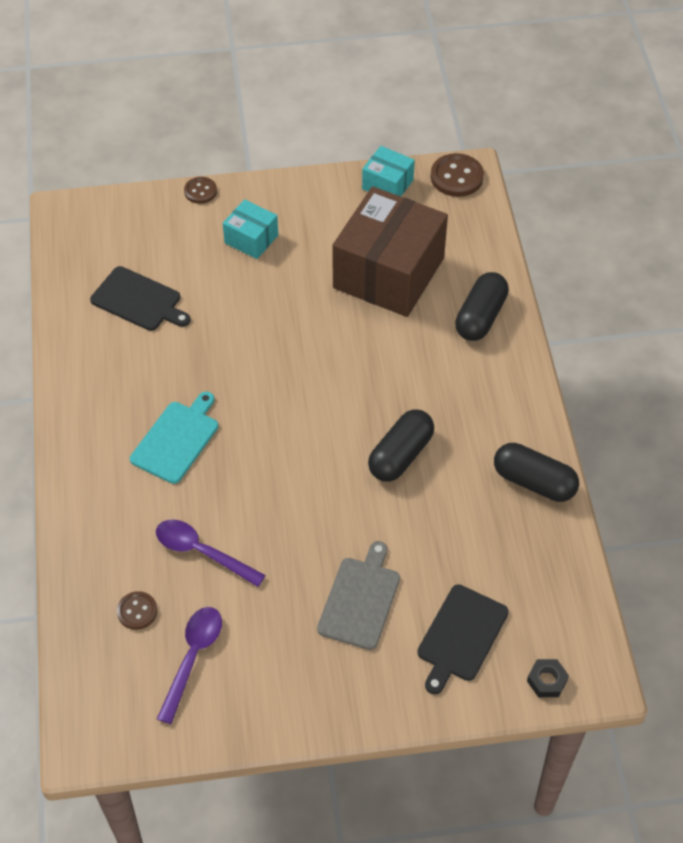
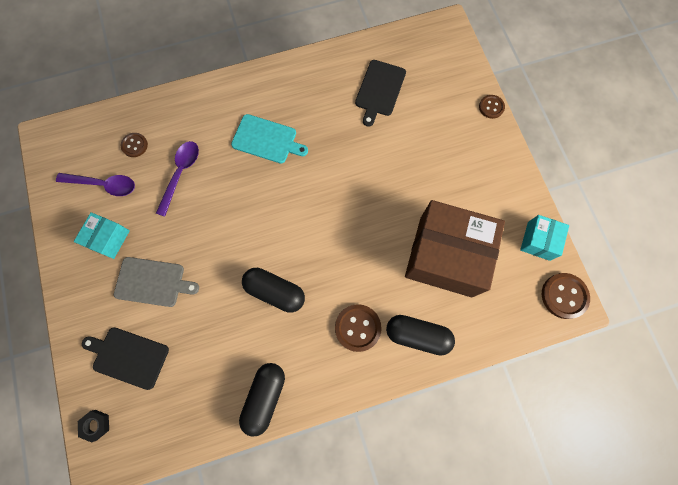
camera: 80 degrees right, 20 degrees up
(251, 239) = (454, 151): turquoise box -> turquoise box (108, 239)
(462, 374) = (357, 328): none -> brown button

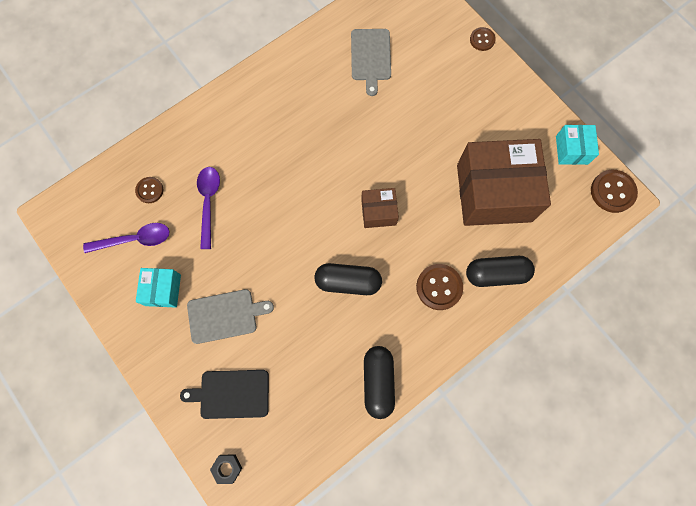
camera: 20 degrees left, 0 degrees up
(266, 139) = (280, 141): turquoise cutting board -> none
(329, 236) = (378, 212): none -> brown box
(379, 90) = (371, 57): black cutting board -> grey cutting board

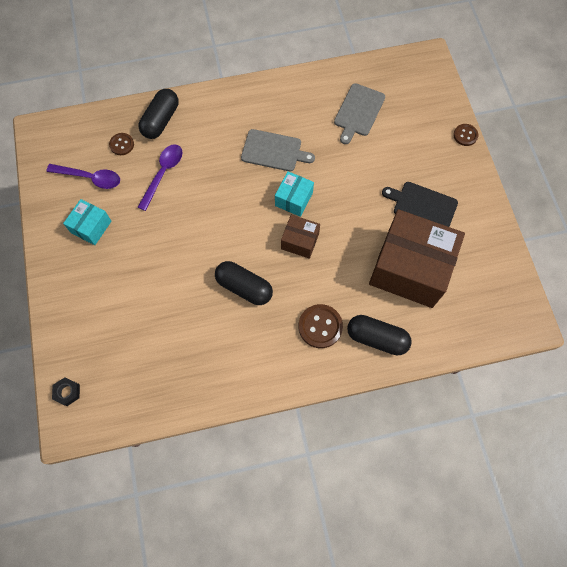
camera: 25 degrees right, 5 degrees down
(225, 315) = (129, 269): grey cutting board -> grey cutting board (274, 151)
(231, 394) = (102, 334): black cutting board -> black cutting board (422, 206)
(378, 382) = (227, 381): black capsule -> black capsule (161, 120)
(571, 150) = (501, 262): turquoise box -> turquoise box (294, 199)
(612, 192) = (521, 314): brown button -> none

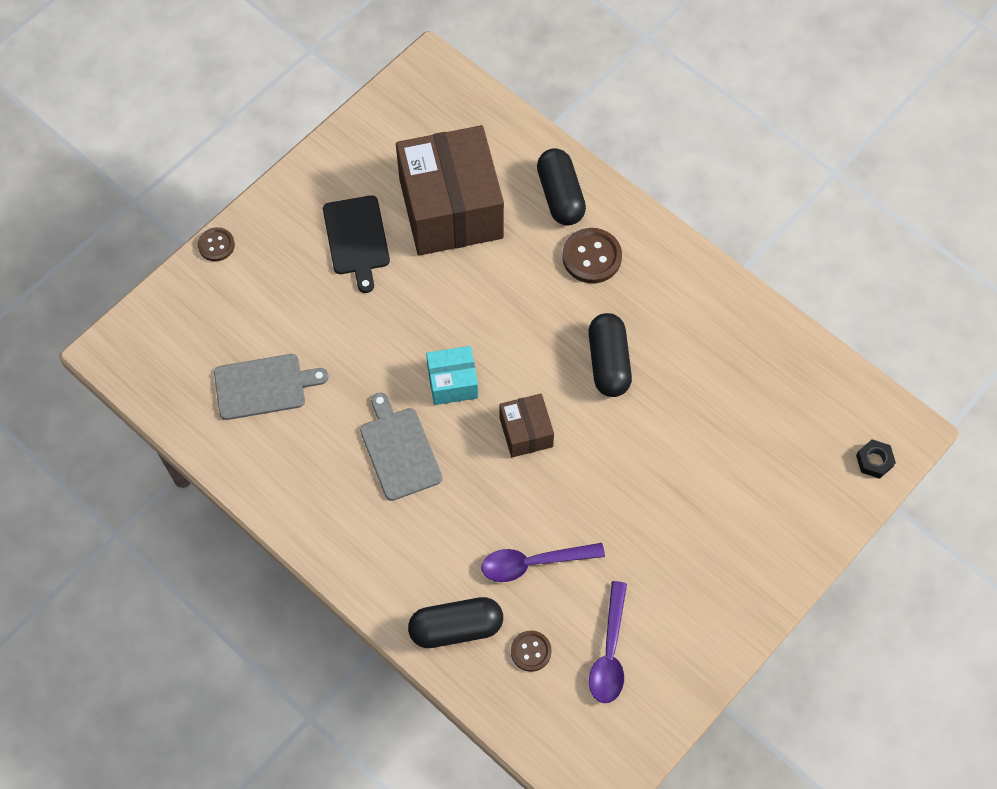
camera: 125 degrees left, 5 degrees down
(90, 178) = (609, 652): purple spoon -> purple spoon turned 150 degrees counterclockwise
(91, 227) = (673, 594): turquoise box -> none
(300, 241) = (504, 341): brown box -> brown box (526, 432)

